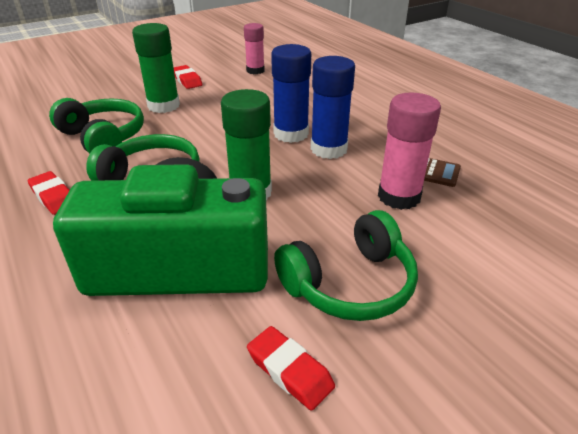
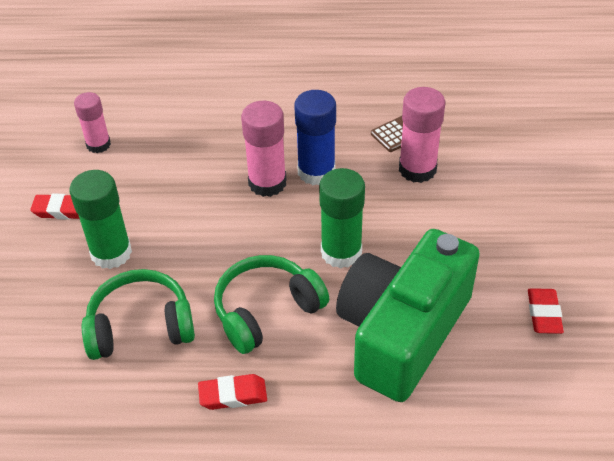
camera: 55 degrees left, 10 degrees up
(290, 371) = (544, 314): red eraser -> red eraser turned 75 degrees counterclockwise
(291, 134) = (267, 183): blue glue stick -> pink glue stick
(349, 284) = (490, 248): green headphones -> none

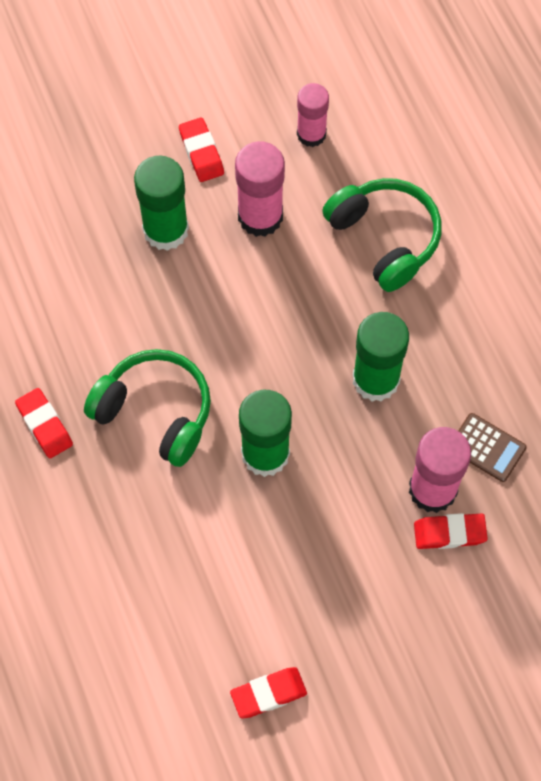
camera: 65 degrees right, 20 degrees up
(140, 326) = (88, 304): green headphones -> green headphones (385, 238)
(267, 183) = (334, 335): pink glue stick -> pink glue stick (260, 216)
(316, 172) = (376, 379): blue glue stick -> green glue stick
(402, 332) = (183, 555): green camera -> none
(454, 171) = (449, 533): none -> red eraser

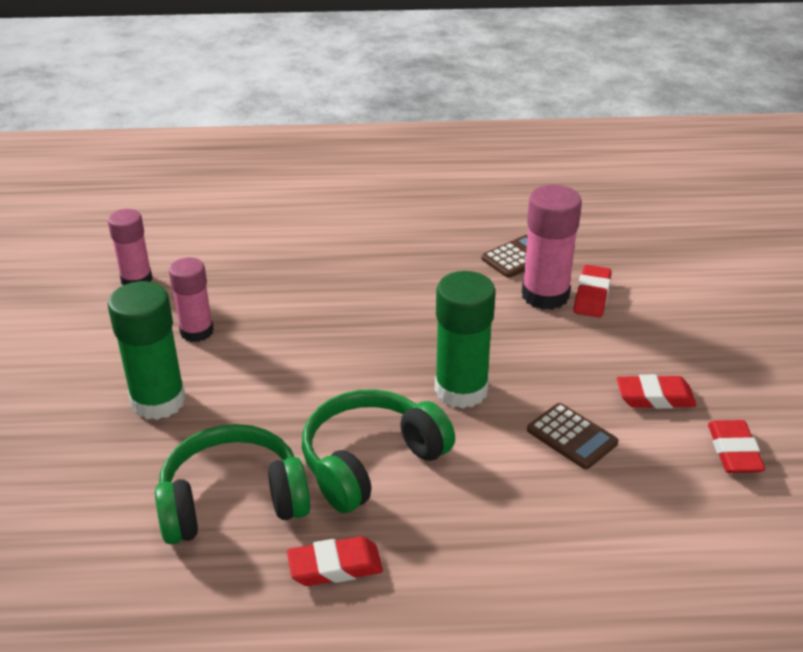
camera: 70 degrees left, 30 degrees down
(201, 152) = (91, 354): red eraser -> red eraser (655, 397)
(239, 558) = (572, 436): none -> brown calculator
(260, 216) = (197, 331): pink glue stick -> pink glue stick, size x0.66
(376, 379) = (418, 301): green glue stick -> none
(385, 238) = (279, 263): green headphones -> green headphones (232, 501)

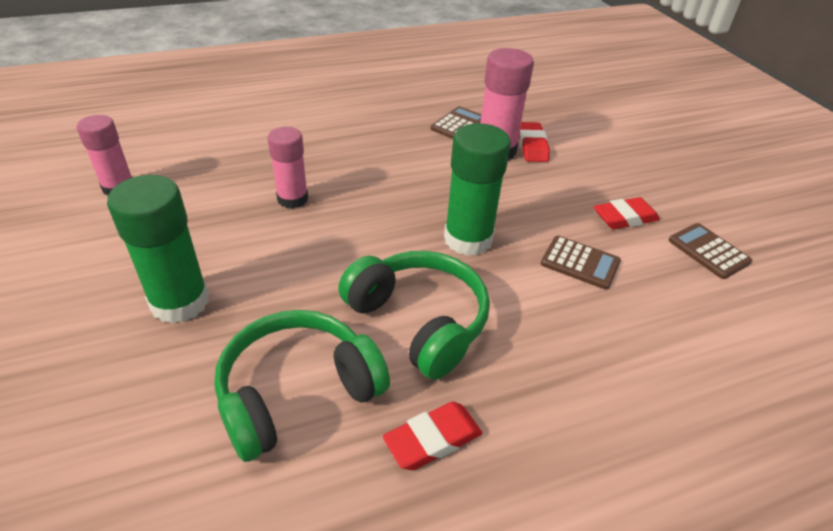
camera: 20 degrees left, 5 degrees up
(197, 331) = (197, 227): pink glue stick -> pink glue stick (292, 199)
(371, 462) = (419, 321): green headphones -> green headphones turned 105 degrees clockwise
(734, 451) = (708, 251): red eraser -> brown calculator

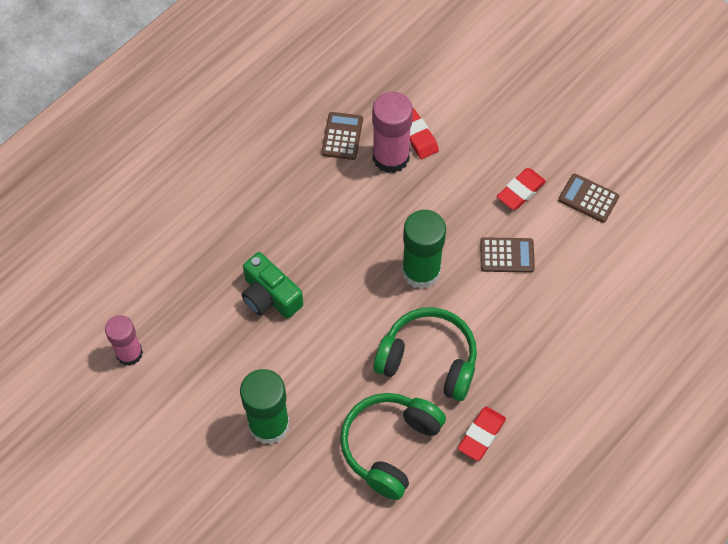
camera: 25 degrees left, 20 degrees up
(292, 199) = (270, 296): pink glue stick -> green camera

